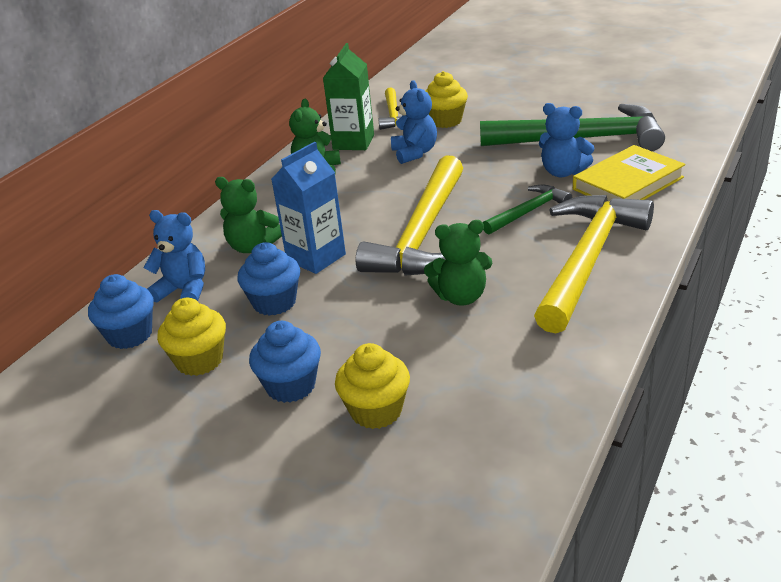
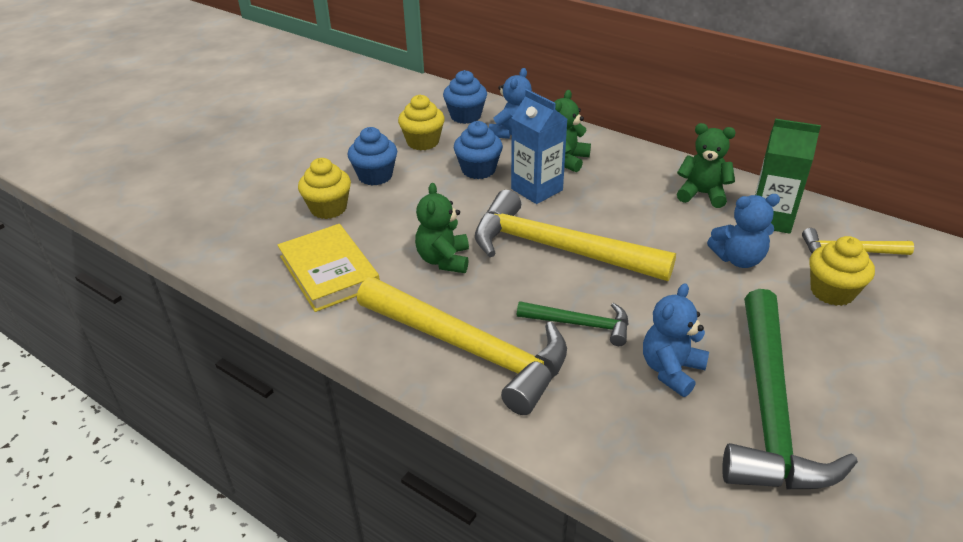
camera: 95 degrees right, 5 degrees up
(528, 212) = (580, 324): green hammer -> green hammer turned 45 degrees counterclockwise
(628, 183) = (629, 424): yellow book -> yellow book (329, 271)

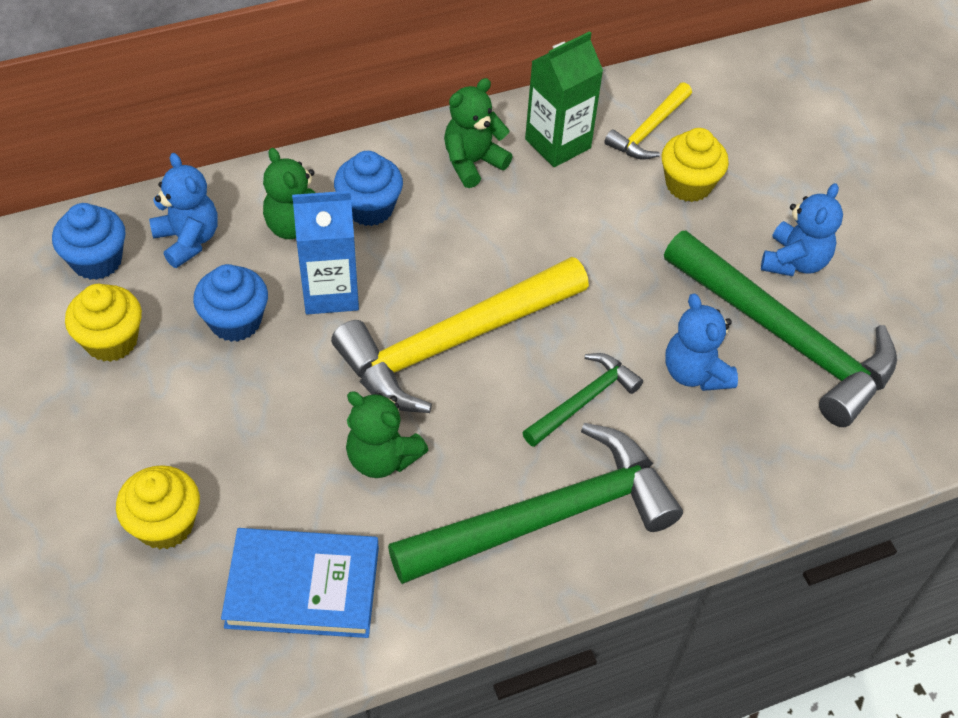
camera: 60 degrees left, 15 degrees up
(329, 271) = (303, 587): yellow book -> blue book
(375, 176) = (140, 435): blue cupcake -> blue cupcake (369, 208)
(470, 349) = (547, 517): yellow hammer -> green hammer
(738, 259) = (593, 213): blue teddy bear -> blue teddy bear (794, 261)

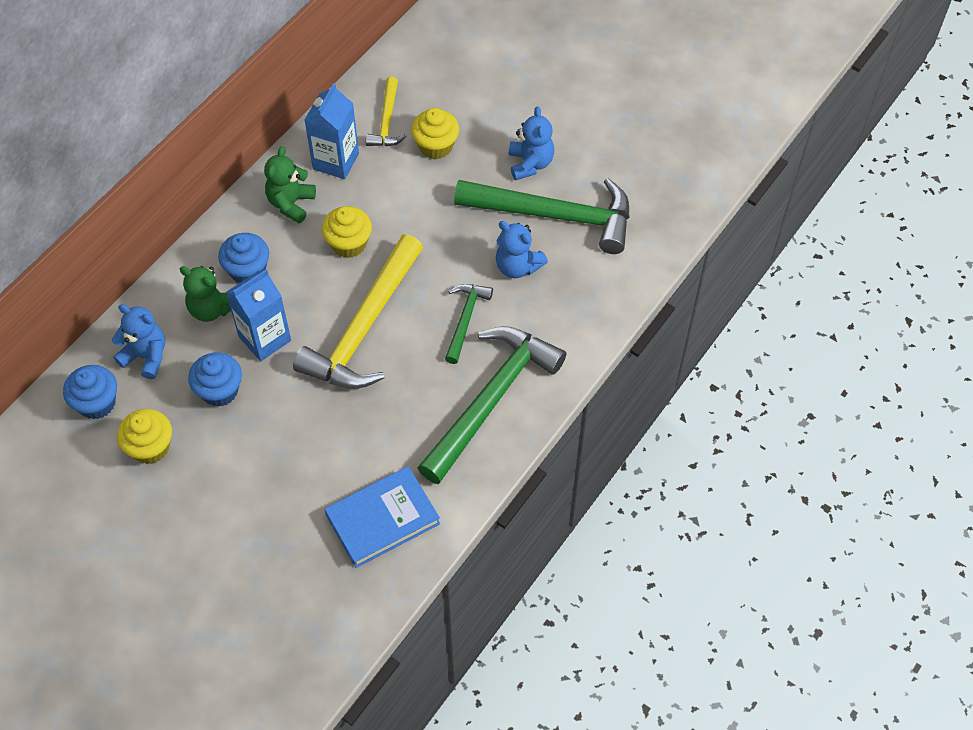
camera: 30 degrees left, 5 degrees up
(165, 524) = (275, 533): yellow cupcake -> yellow cupcake (349, 244)
(382, 458) = (373, 421): green teddy bear -> none
(558, 143) = (336, 161): green carton -> blue carton

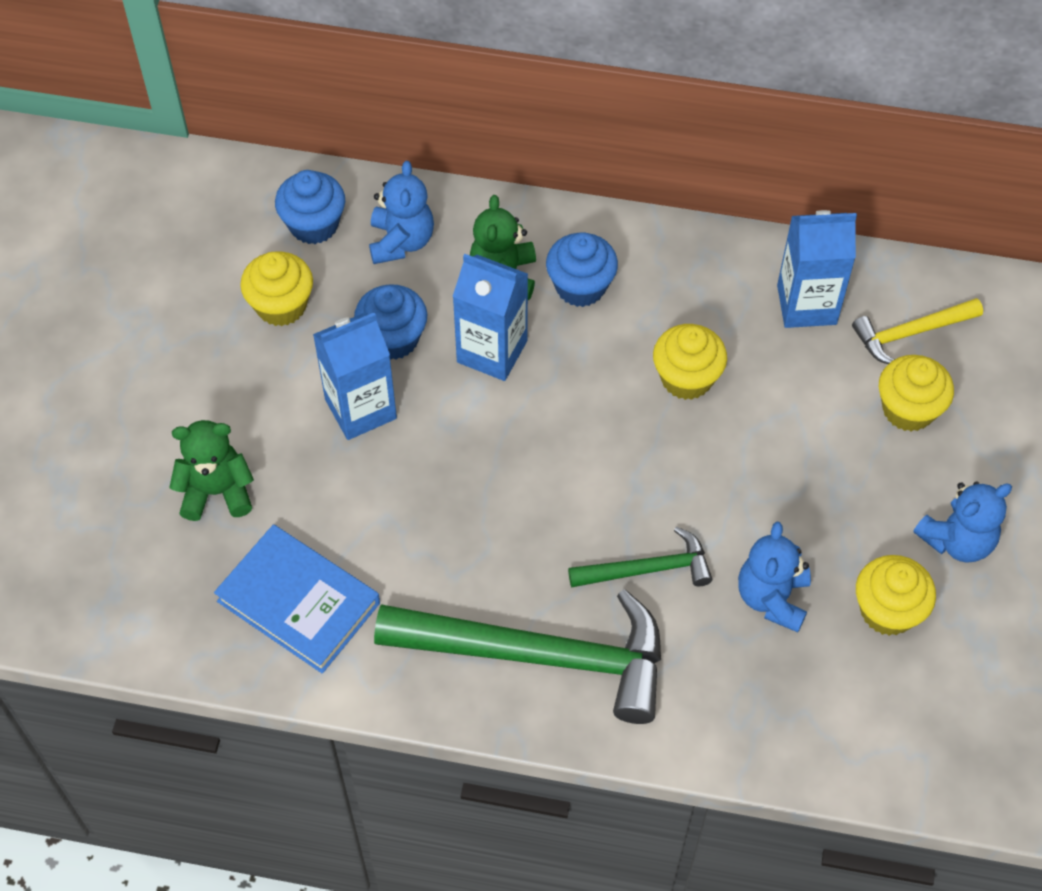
camera: 65 degrees right, 0 degrees up
(261, 430) = (360, 409): none -> blue carton
(291, 203) = (709, 286): green teddy bear -> green teddy bear (217, 492)
(364, 328) = (568, 454): yellow hammer -> none
(555, 216) = (887, 611): green hammer -> yellow cupcake

